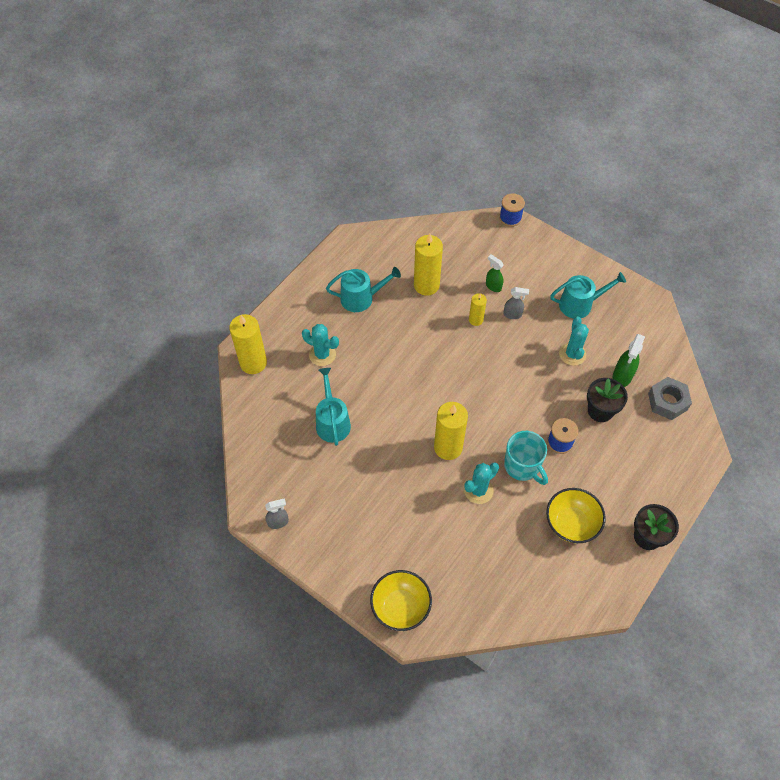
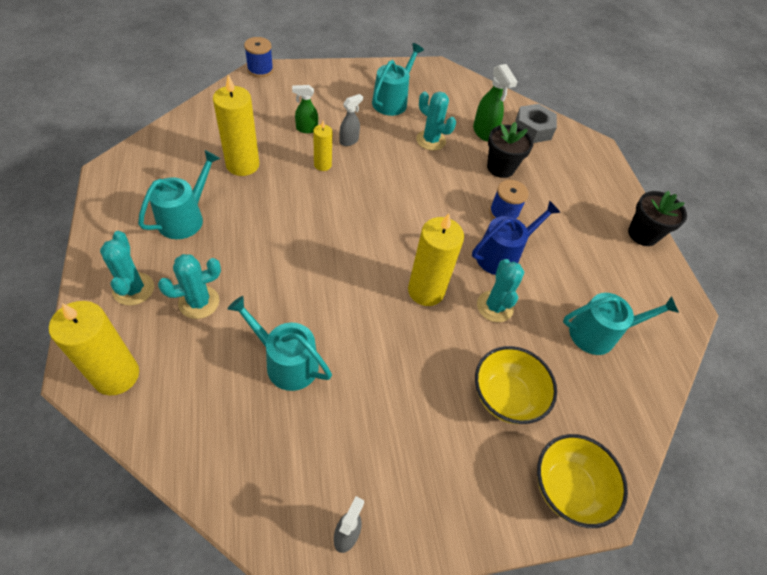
camera: 55 degrees left, 5 degrees down
(299, 322) = (133, 289): none -> turquoise cactus
(522, 466) = (501, 255): turquoise mug -> blue watering can
(524, 560) = (598, 333): none -> turquoise watering can
(571, 523) = (589, 270): yellow bowl -> yellow bowl (506, 397)

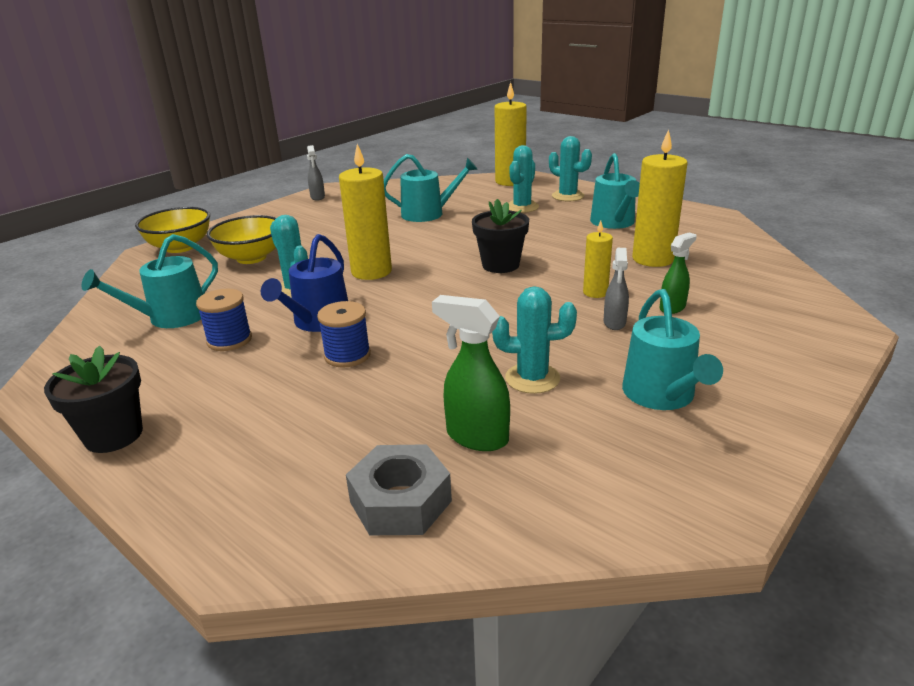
camera: 150 degrees right, 25 degrees down
(260, 69) = (855, 328): blue spool -> blue spool (229, 340)
(500, 167) = (399, 402): black flower pot -> black flower pot (500, 265)

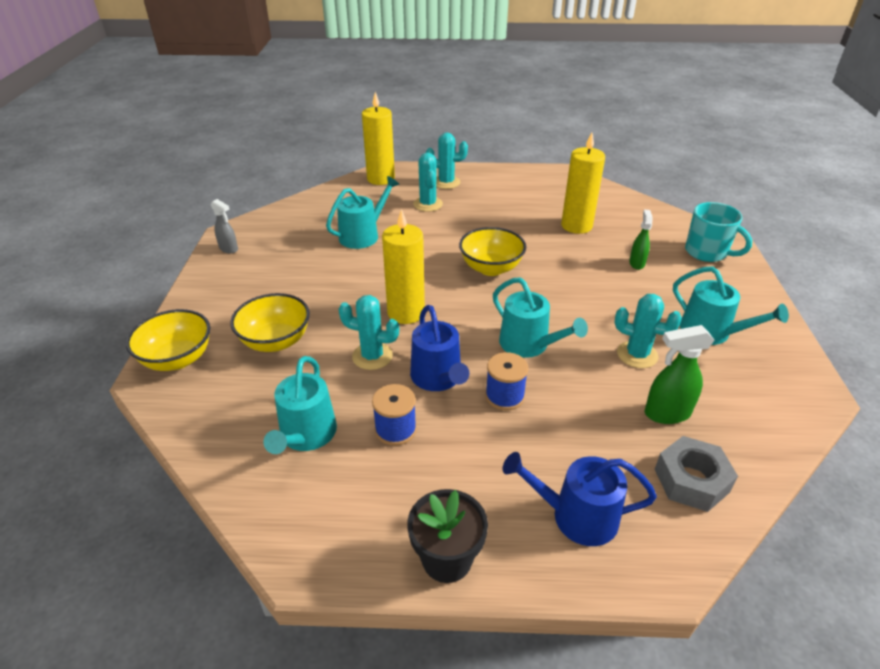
camera: 40 degrees left, 10 degrees up
(248, 465) = (576, 516): none -> blue watering can
(500, 265) = (491, 268): black flower pot -> yellow bowl
(532, 378) = (637, 355): turquoise cactus -> turquoise cactus turned 60 degrees clockwise
(595, 292) = (581, 269): yellow candle -> none
(614, 223) = (512, 200): turquoise watering can -> turquoise watering can (529, 344)
(614, 323) = (623, 289): grey spray bottle -> none
(792, 326) = (707, 252): none -> turquoise mug

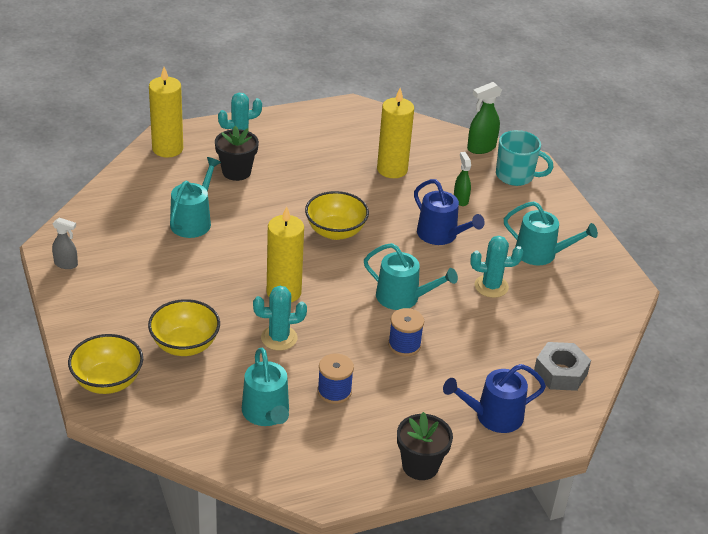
camera: 25 degrees left, 0 degrees up
(428, 204) = (236, 172): turquoise cactus -> black flower pot
(438, 378) = (344, 343): blue watering can -> blue watering can (441, 235)
(666, 413) = (528, 329): green spray bottle -> green spray bottle (481, 148)

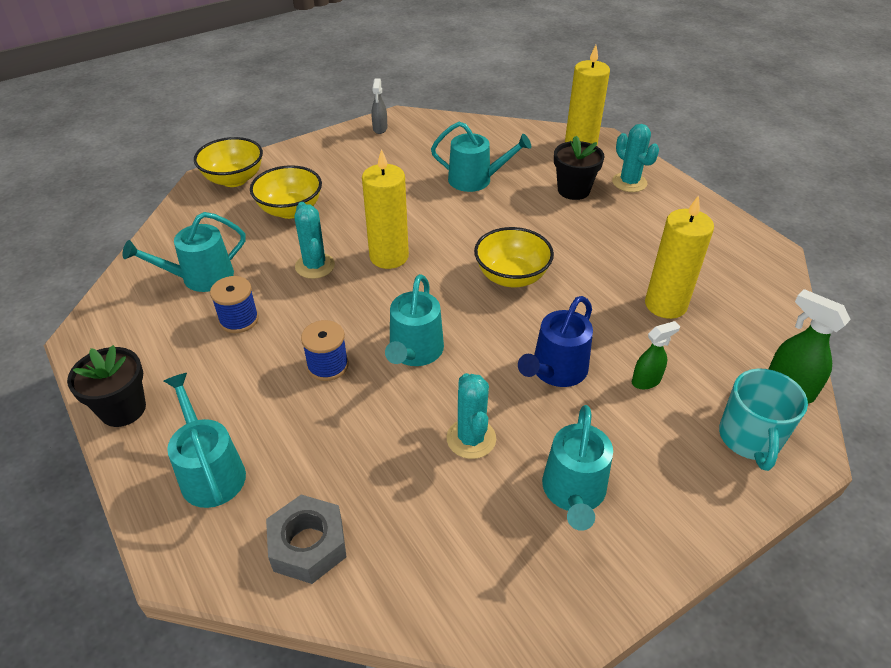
camera: 80 degrees right, 5 degrees up
(493, 416) = (210, 472): blue watering can -> turquoise watering can

